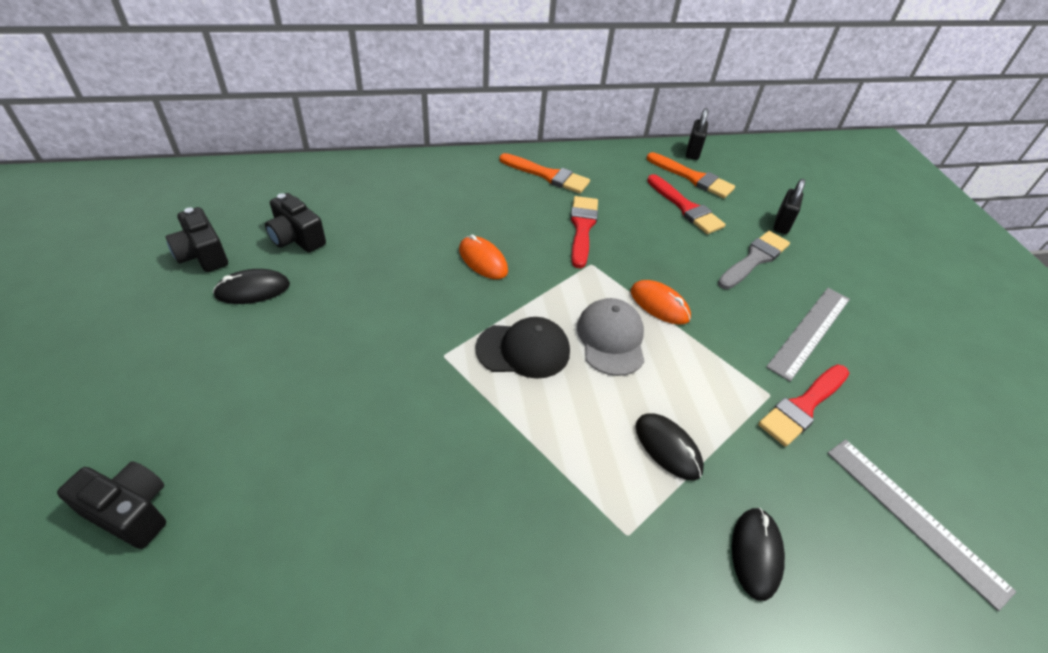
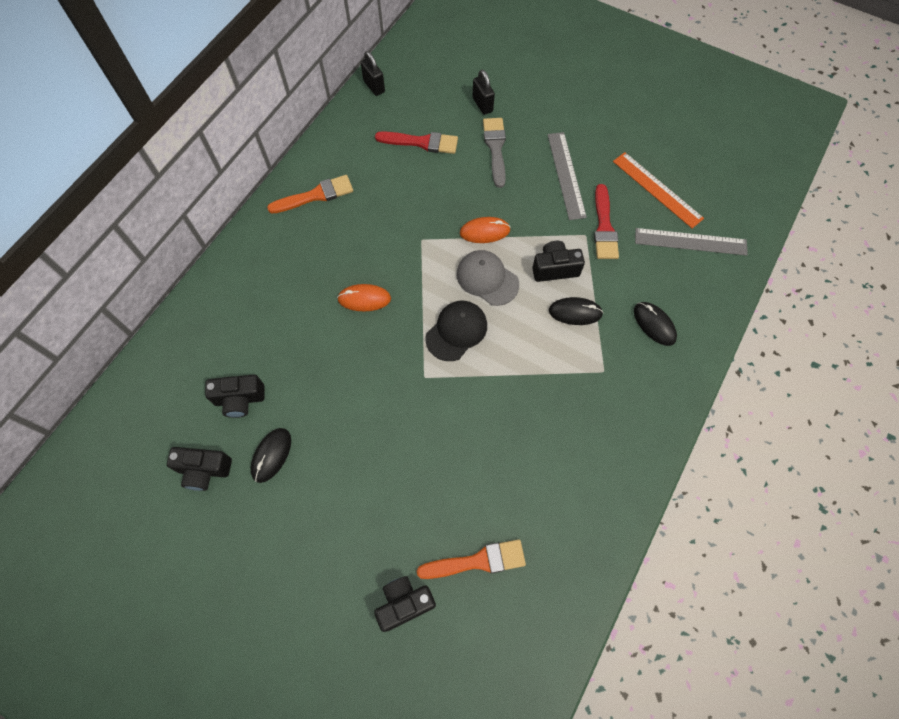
camera: 45 degrees left, 20 degrees up
(582, 228) = (386, 218): red brush -> none
(693, 178) = (398, 111): orange brush -> orange brush (477, 561)
(695, 391) = (555, 268): none -> black camera
(920, 430) = (657, 189): none -> orange ruler

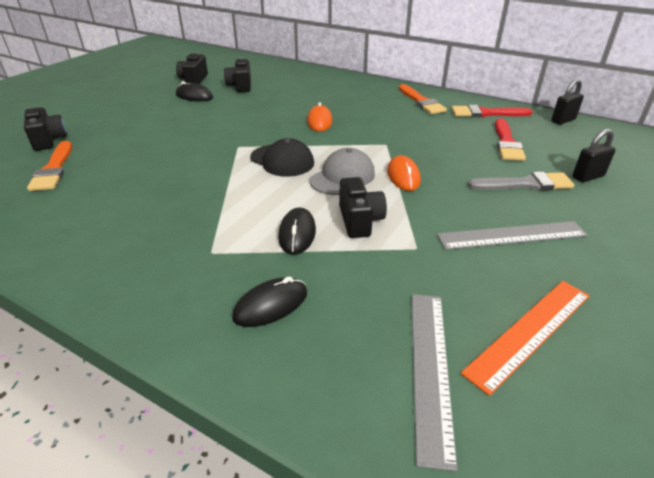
camera: 90 degrees right, 30 degrees down
(604, 227) = (434, 265): red brush -> red brush (486, 113)

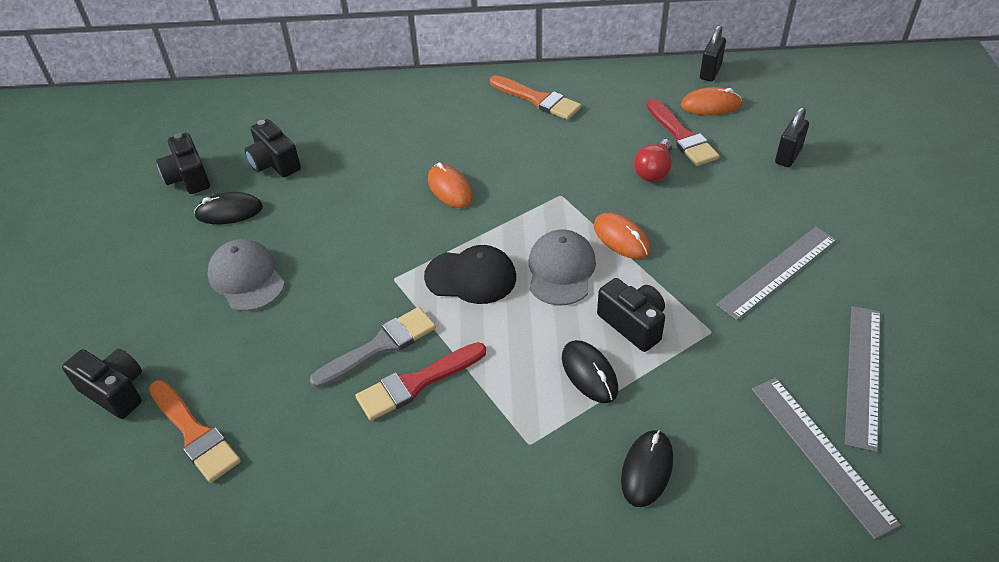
camera: 30 degrees left, 10 degrees up
(166, 121) = (246, 278): none -> grey cap
(466, 152) = (654, 171): none -> red light bulb
(486, 113) = (625, 92): red brush -> red brush (416, 383)
(525, 184) = (742, 194): grey brush -> grey brush (380, 346)
(530, 332) = (863, 374): orange ruler -> grey ruler
(546, 135) = (710, 105): none -> orange mouse

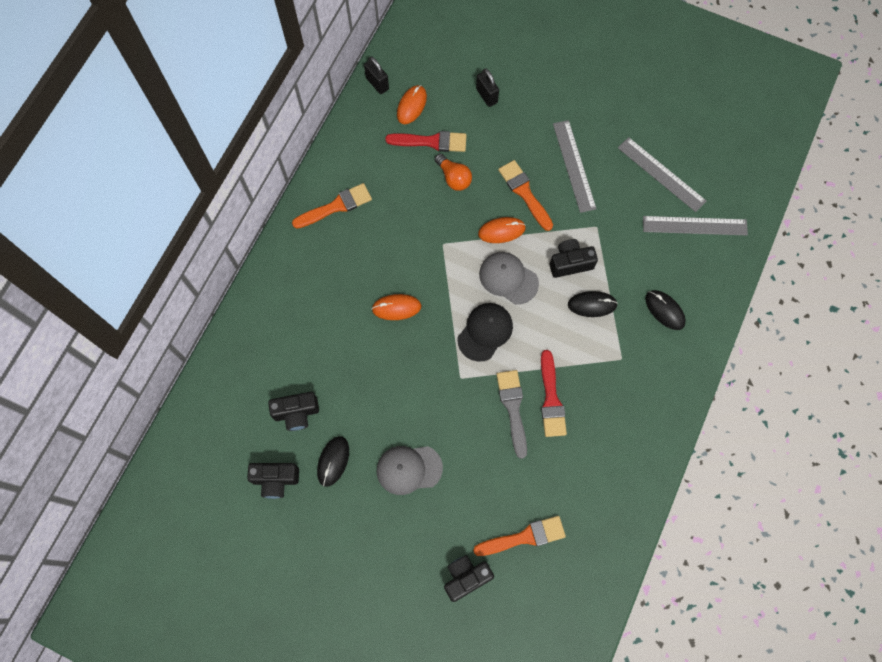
camera: 65 degrees left, 25 degrees up
(654, 171) = (454, 178): red light bulb -> orange light bulb
(692, 239) = (524, 193): none -> orange brush

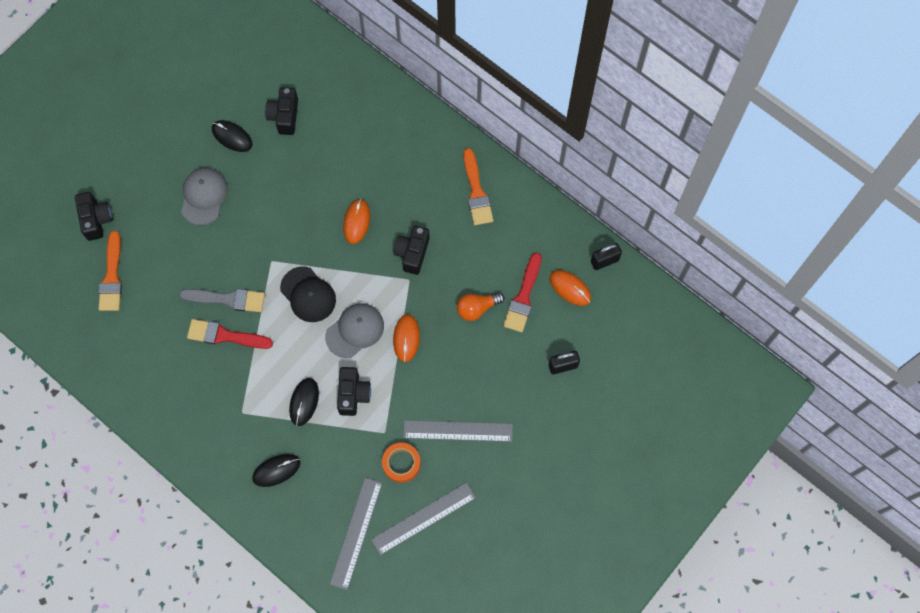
camera: 105 degrees right, 0 degrees up
(275, 480) = (231, 88): black camera -> black camera (412, 253)
(524, 193) = (441, 372): orange brush -> none
(619, 204) = (401, 463): none -> orange tape

